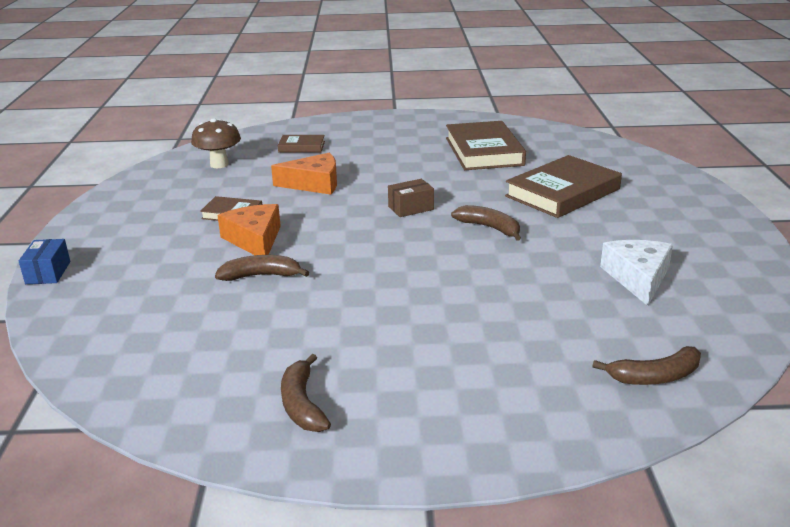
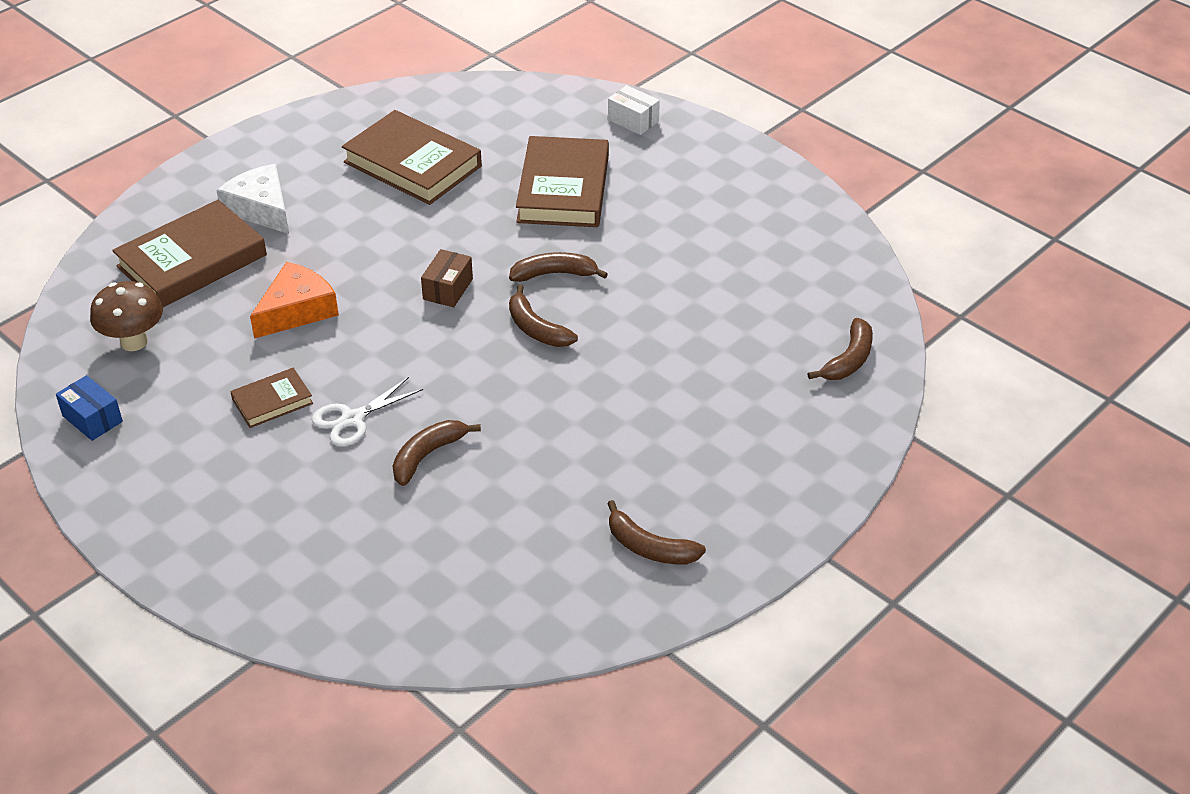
camera: 45 degrees left, 15 degrees up
(48, 273) = (201, 589): blue box -> blue box (92, 419)
(255, 240) = (352, 419): orange cheese -> white scissors
(301, 147) = (192, 261): brown book -> brown book, size x1.97
(432, 248) = (536, 329): none -> brown banana
(638, 278) = (738, 265): white cheese -> white cheese (261, 208)
(666, 179) = (633, 120): none -> white box

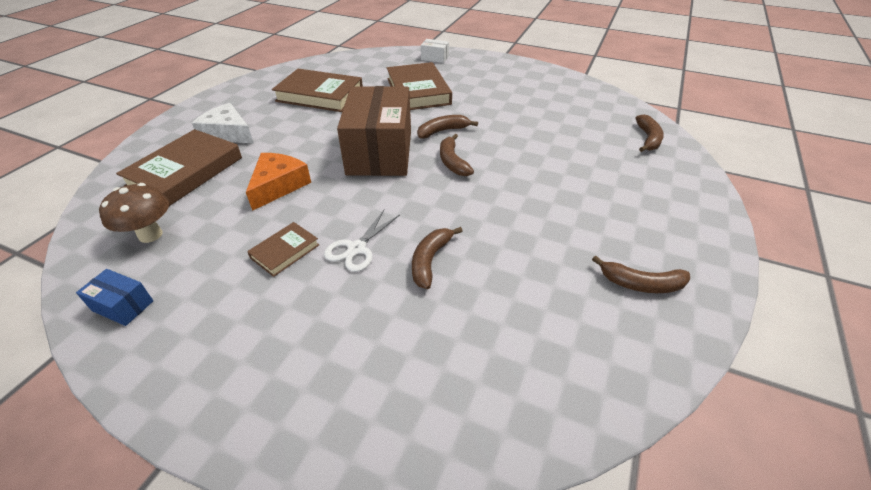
camera: 20 degrees left, 0 degrees up
(448, 289) = (380, 152): brown box -> brown box, size x2.48
(536, 329) = (452, 162): brown banana -> brown banana turned 45 degrees clockwise

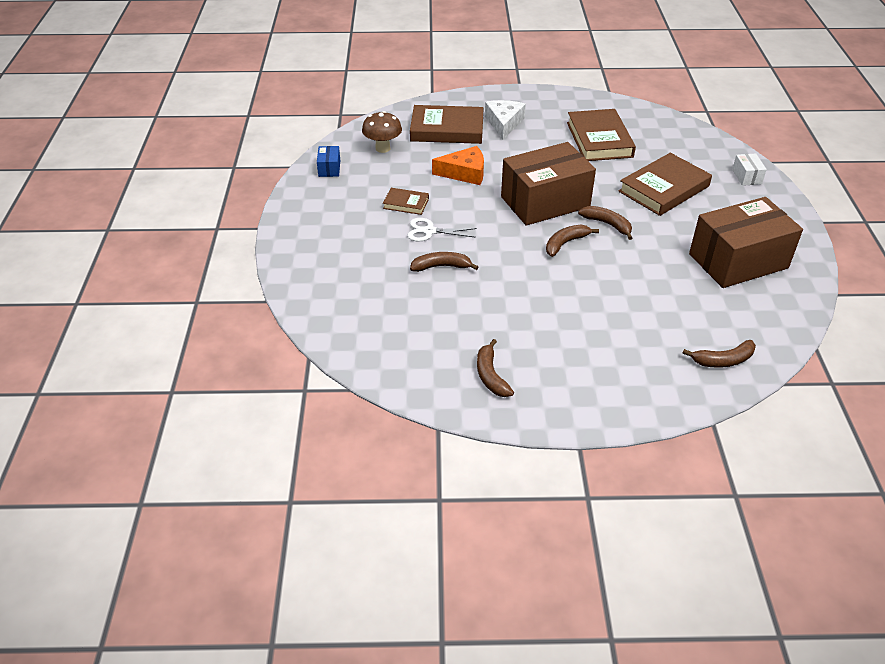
camera: 65 degrees right, 0 degrees up
(531, 93) = (738, 261): none -> brown box

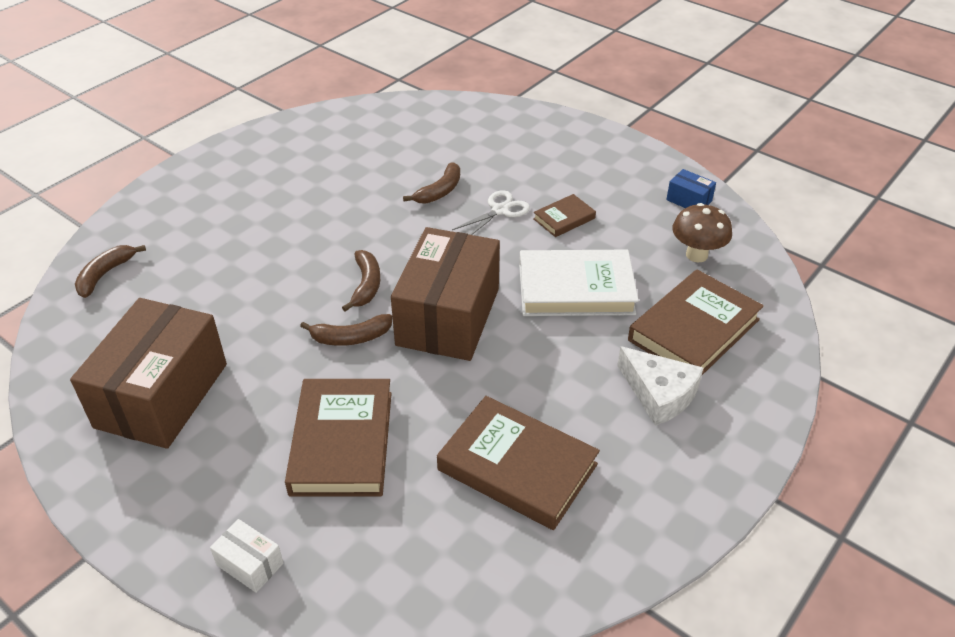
camera: 130 degrees right, 0 degrees up
(464, 173) = (576, 289): orange cheese -> white book
(491, 375) = (288, 151): brown banana -> none

